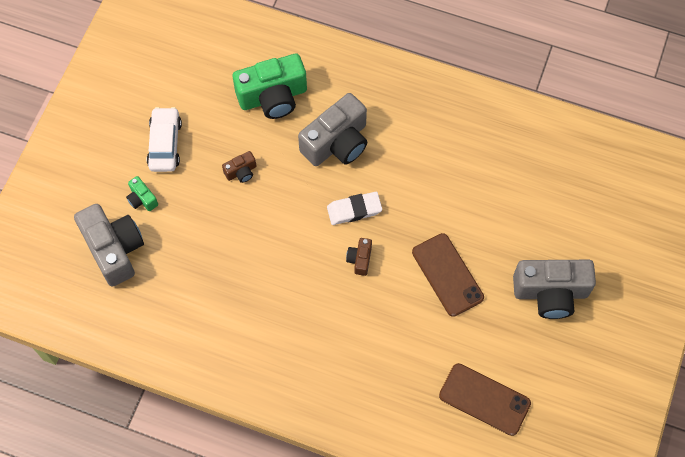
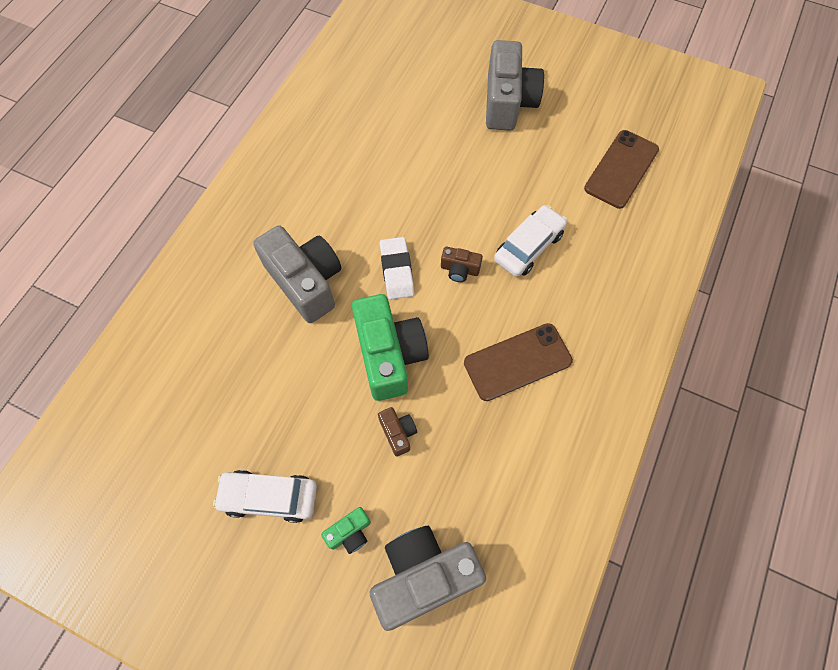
camera: 85 degrees left, 0 degrees up
(241, 172) = (328, 396): brown camera -> brown camera (398, 433)
(273, 97) = (226, 351): green camera -> green camera (389, 355)
(388, 315) = (528, 247): none -> white car
(447, 275) = (483, 187): brown phone -> brown phone (517, 362)

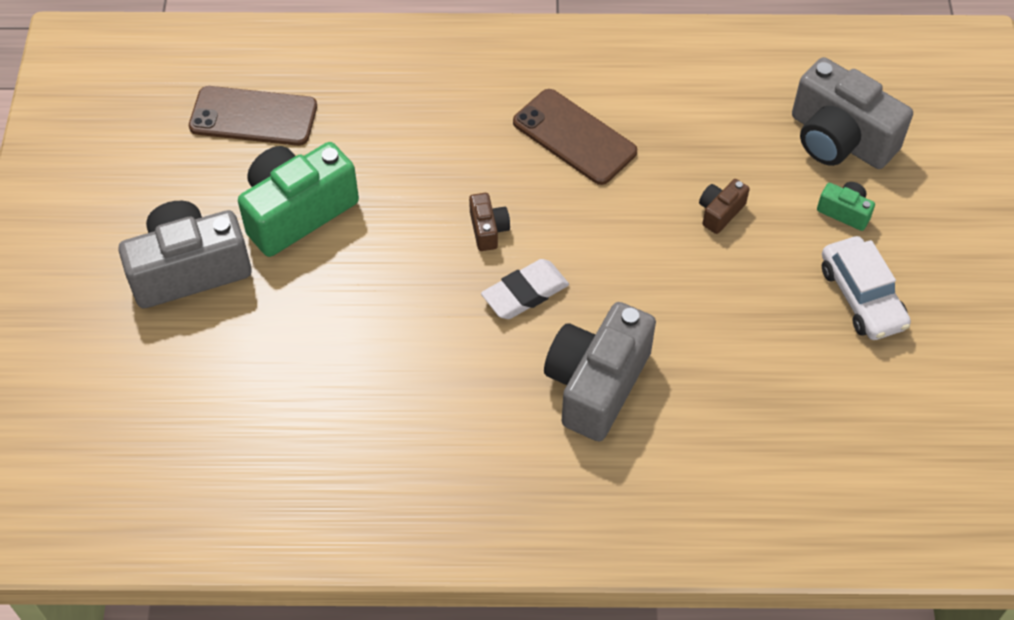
camera: 115 degrees left, 10 degrees down
(389, 355) = (638, 255): green camera -> green camera (297, 212)
(528, 247) = (418, 173): white car -> none

